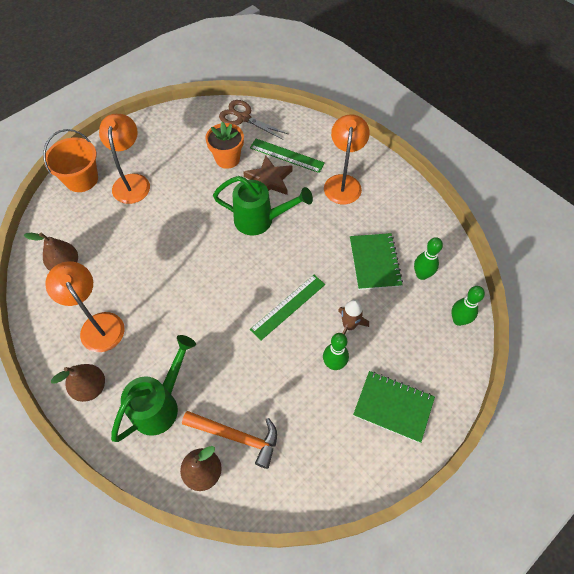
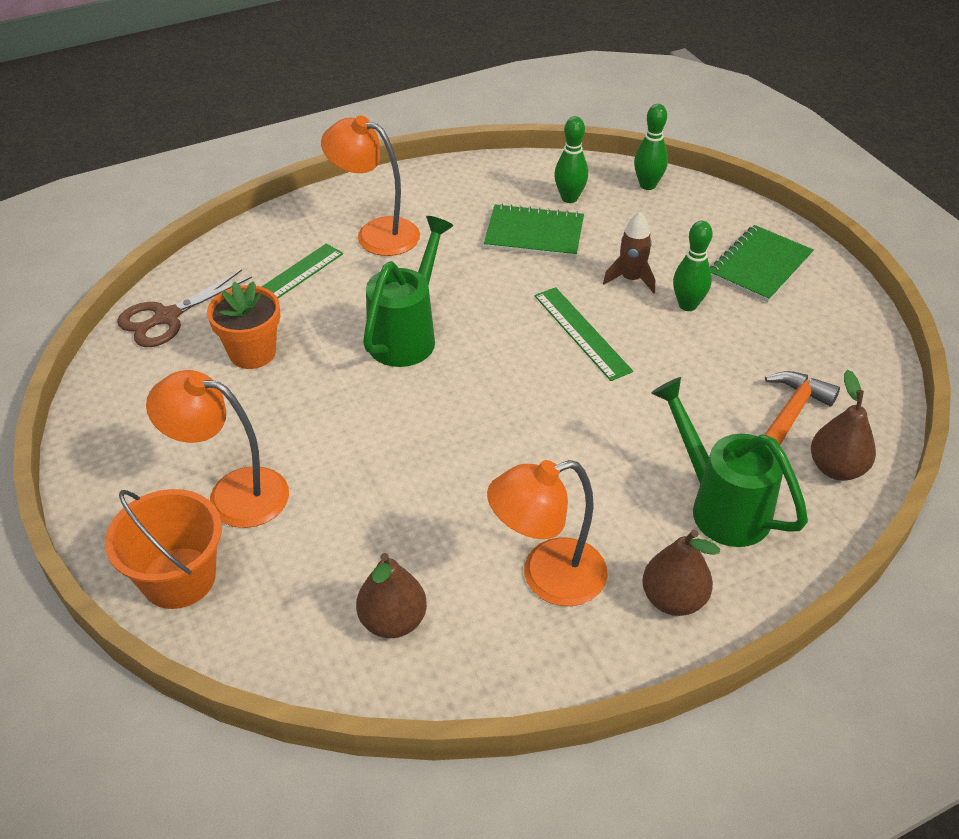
camera: 75 degrees left, 15 degrees down
(269, 180) = (327, 311): brown star -> none

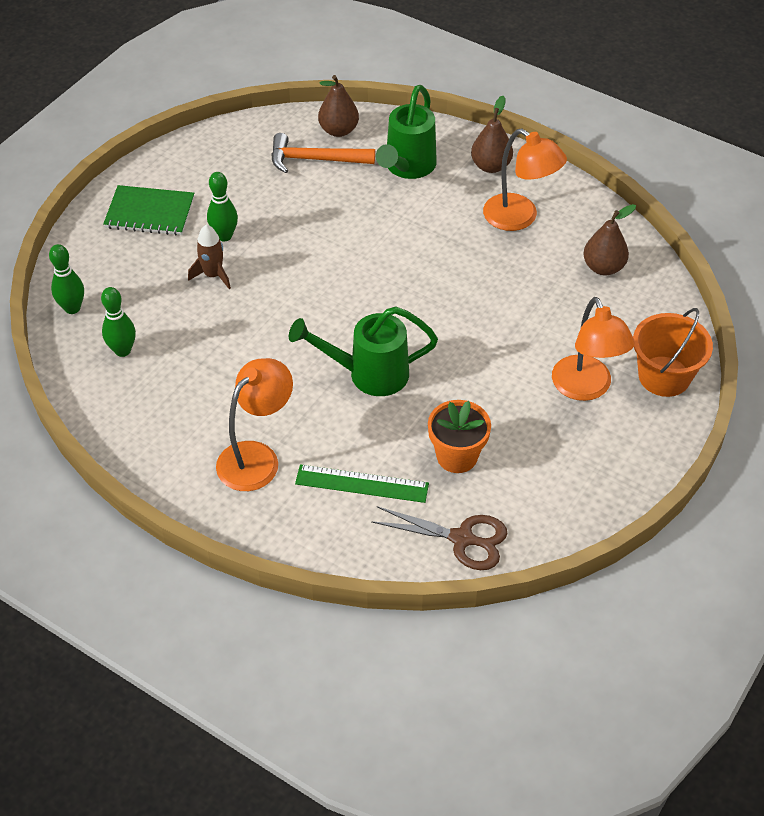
camera: 120 degrees left, 5 degrees up
(376, 233) = (257, 457): orange lamp -> orange lamp turned 135 degrees counterclockwise
(534, 234) = (190, 353): green notebook -> none
(582, 332) = (295, 280): green ruler -> none

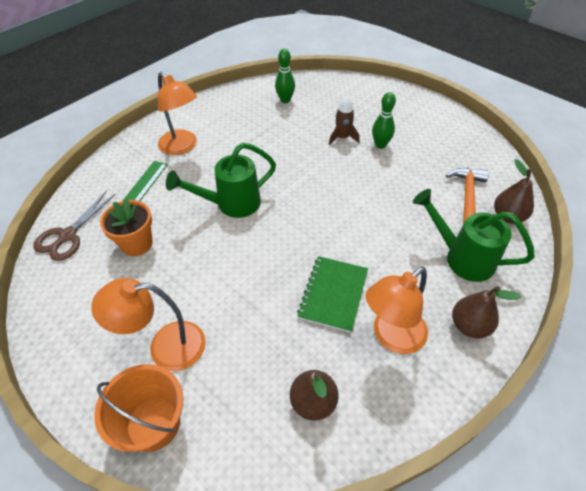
camera: 100 degrees right, 0 degrees up
(72, 308) = (323, 83): green bowling pin -> none
(150, 213) = (405, 114): green notebook -> green notebook (333, 294)
(368, 374) = (231, 204): green watering can -> green watering can turned 120 degrees counterclockwise

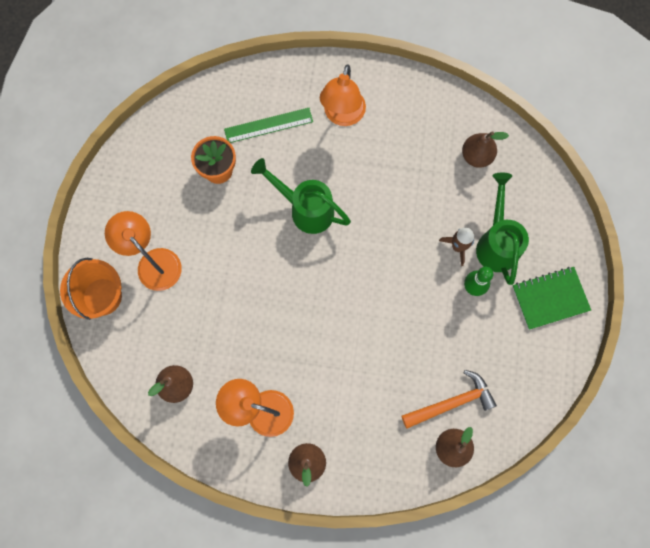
camera: 55 degrees right, 25 degrees up
(68, 236) = (191, 114): brown scissors -> none
(285, 100) = (476, 156): green bowling pin -> brown pear
(333, 294) = (270, 347): green notebook -> green notebook (550, 298)
(461, 258) = (374, 427): green watering can -> green watering can (496, 242)

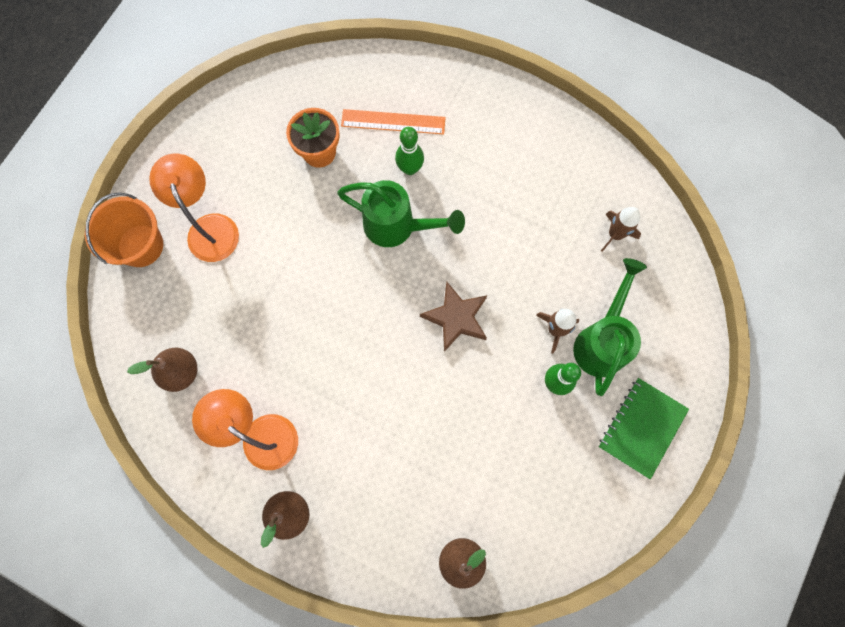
camera: 20 degrees right, 0 degrees up
(268, 125) = (393, 121): green ruler -> orange ruler
(296, 159) = (410, 169): none -> green bowling pin
(305, 209) = (398, 227): green watering can -> green watering can turned 150 degrees clockwise
(342, 116) = (479, 138): orange lamp -> none
(378, 264) = (456, 317): none -> brown star
(451, 402) = (481, 507): orange hammer -> none
(476, 156) = (615, 234): brown pear -> brown rocket
(550, 298) = (642, 428): green notebook -> green notebook turned 60 degrees counterclockwise

